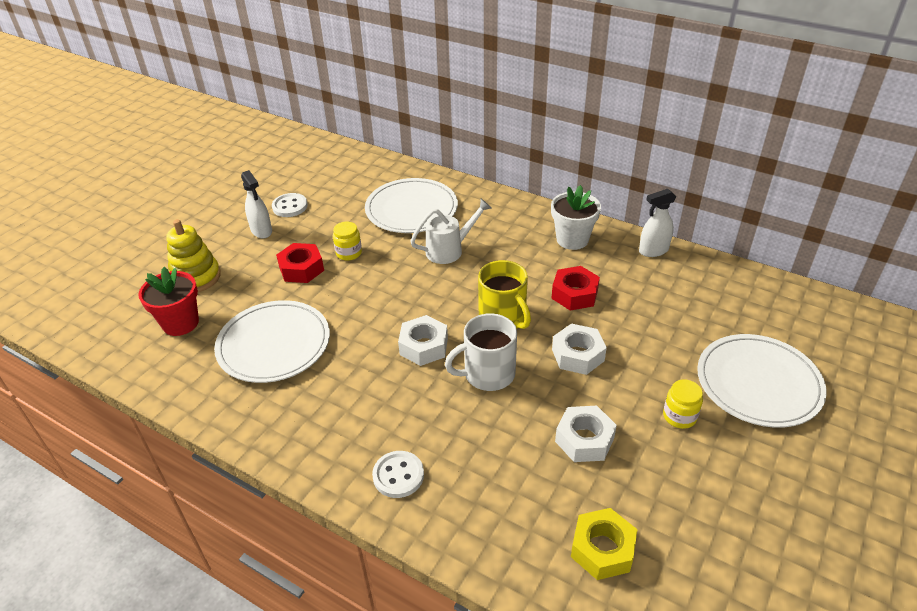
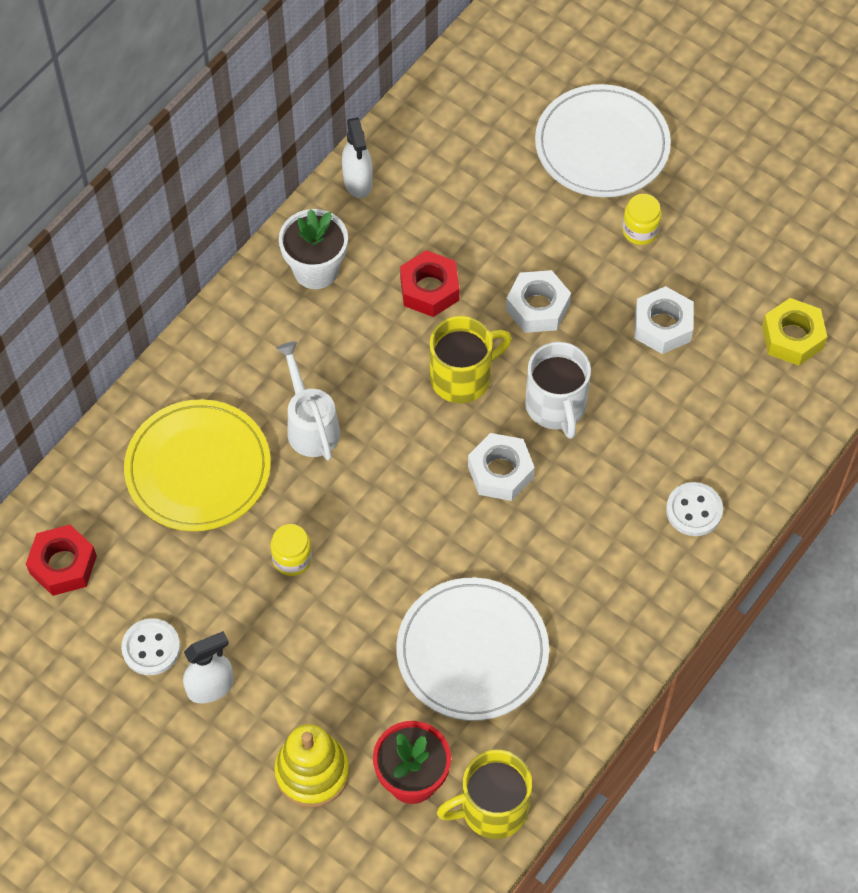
camera: 85 degrees left, 20 degrees up
(148, 366) = (492, 808): none -> yellow mug
(301, 269) = (318, 623): red nut -> red nut (63, 565)
(411, 209) = (198, 468): white plate -> yellow plate

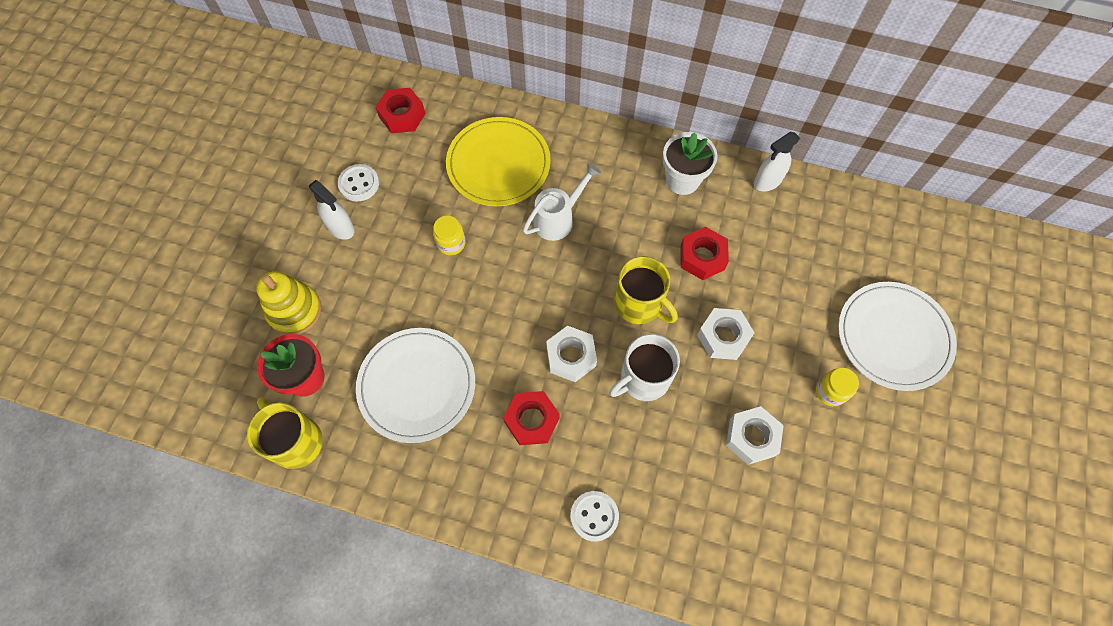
camera: 70 degrees right, 5 degrees up
(562, 539) = (531, 420): none -> red nut
(792, 337) = (792, 551): yellow nut -> none

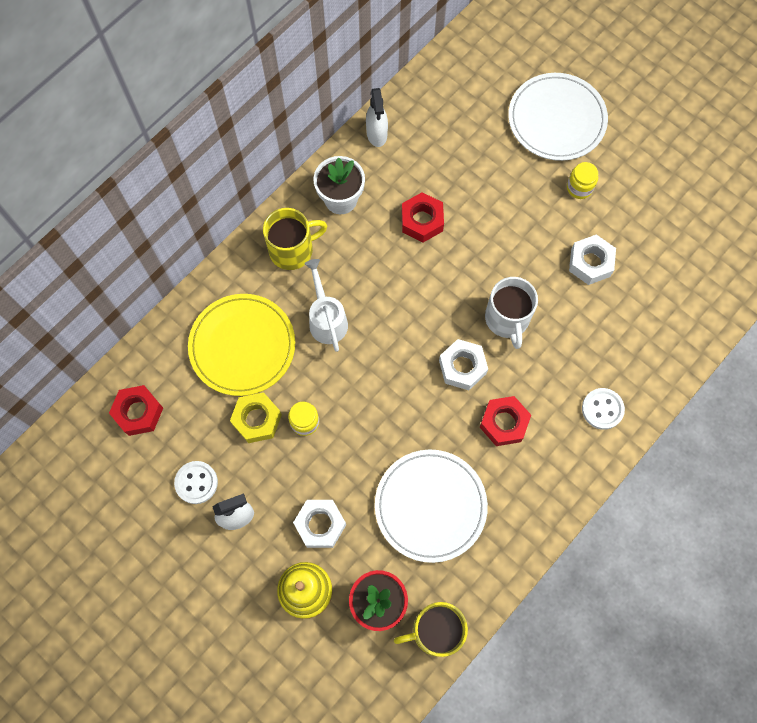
camera: 65 degrees left, 5 degrees up
(436, 204) = (257, 420): none -> yellow nut
(639, 304) = (440, 290): yellow mug -> yellow mug (292, 250)
(723, 337) = (499, 241): white nut -> white nut (320, 525)

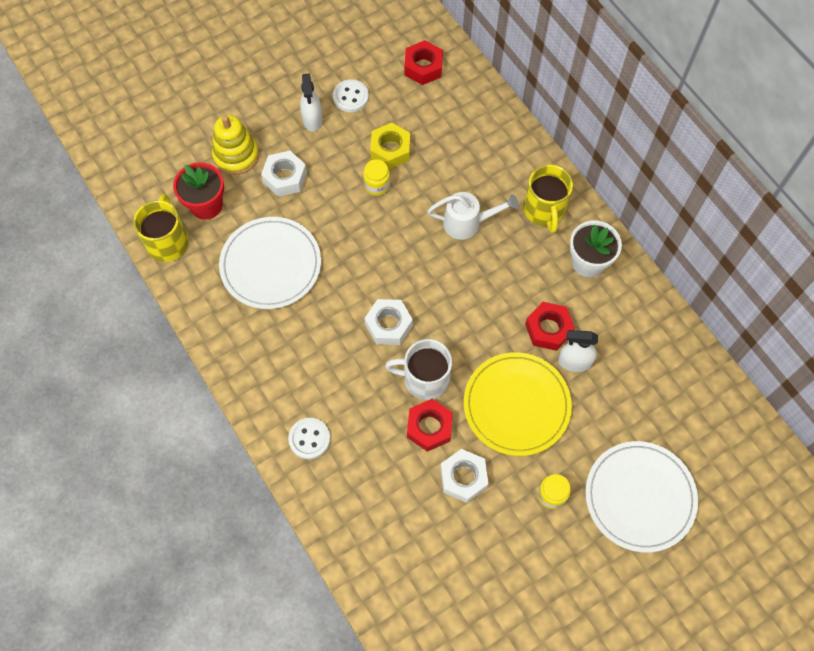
camera: 105 degrees right, 5 degrees down
(242, 346) = (460, 152): yellow plate -> yellow plate (516, 405)
(377, 134) = (655, 312): white spray bottle -> white spray bottle (574, 362)
(504, 423) = (324, 346): red nut -> red nut (429, 427)

